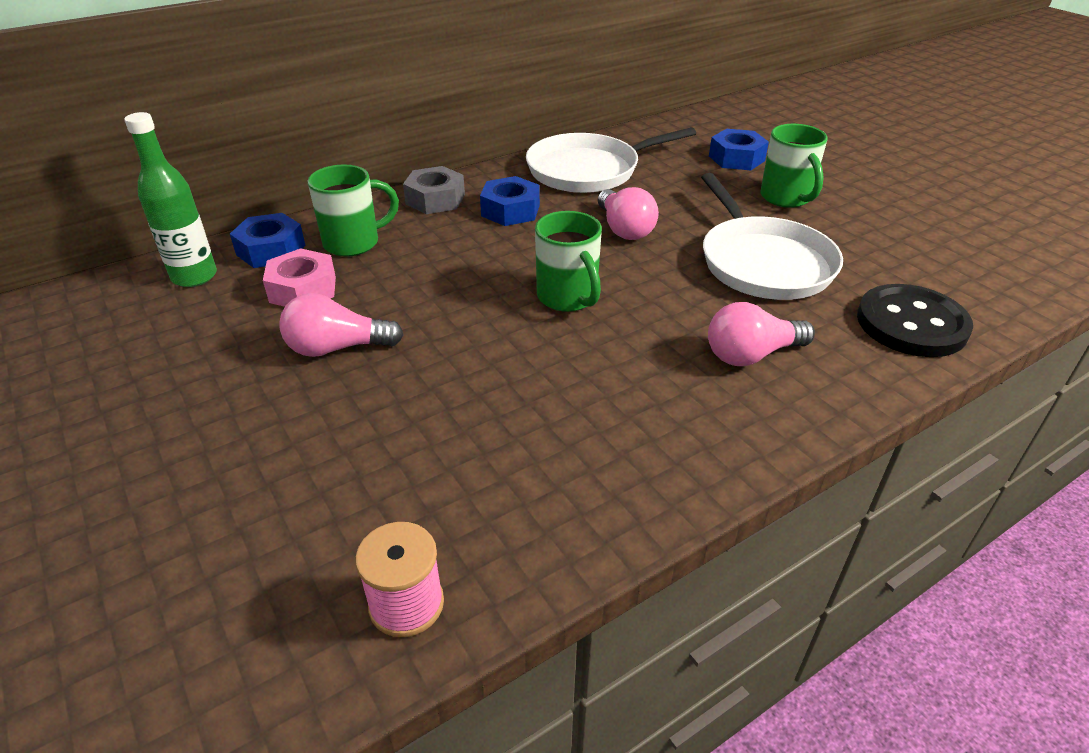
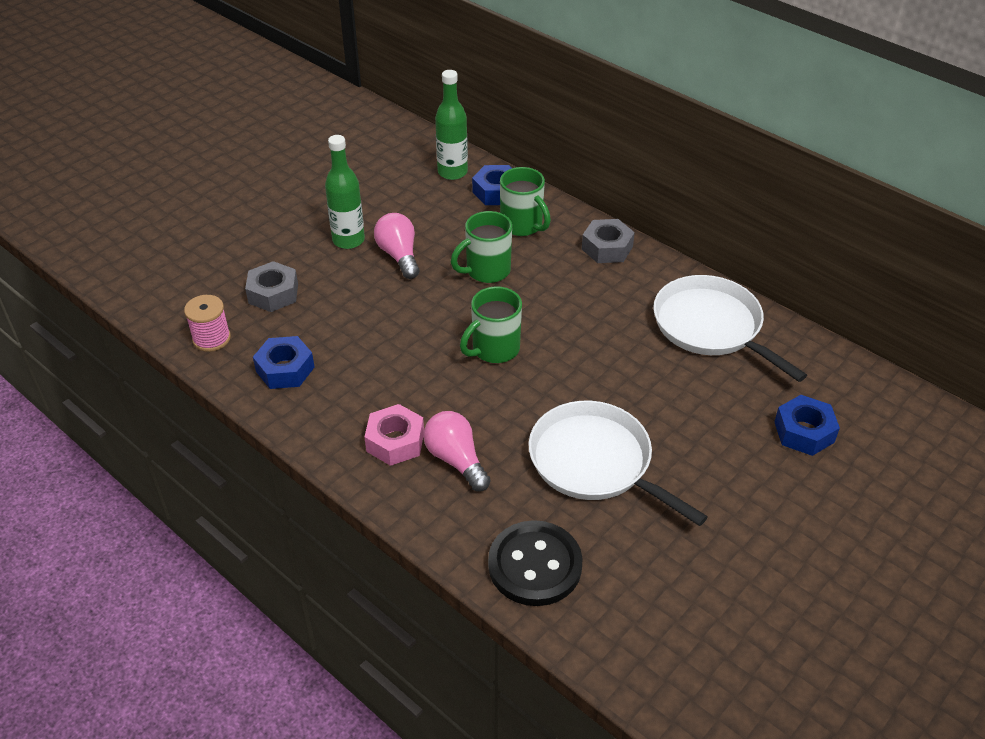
camera: 75 degrees right, 5 degrees up
(261, 393) = (348, 240): none -> green bottle
(303, 289) = (456, 221): pink nut -> pink nut (395, 441)
(332, 500) = (273, 293): none -> grey nut
(510, 210) = (610, 293): blue nut -> blue nut (285, 369)
(624, 229) = (612, 366): pink light bulb -> none
(763, 263) = (595, 462): white pan -> white pan turned 75 degrees clockwise
(786, 198) = (731, 476): green mug -> green mug (486, 271)

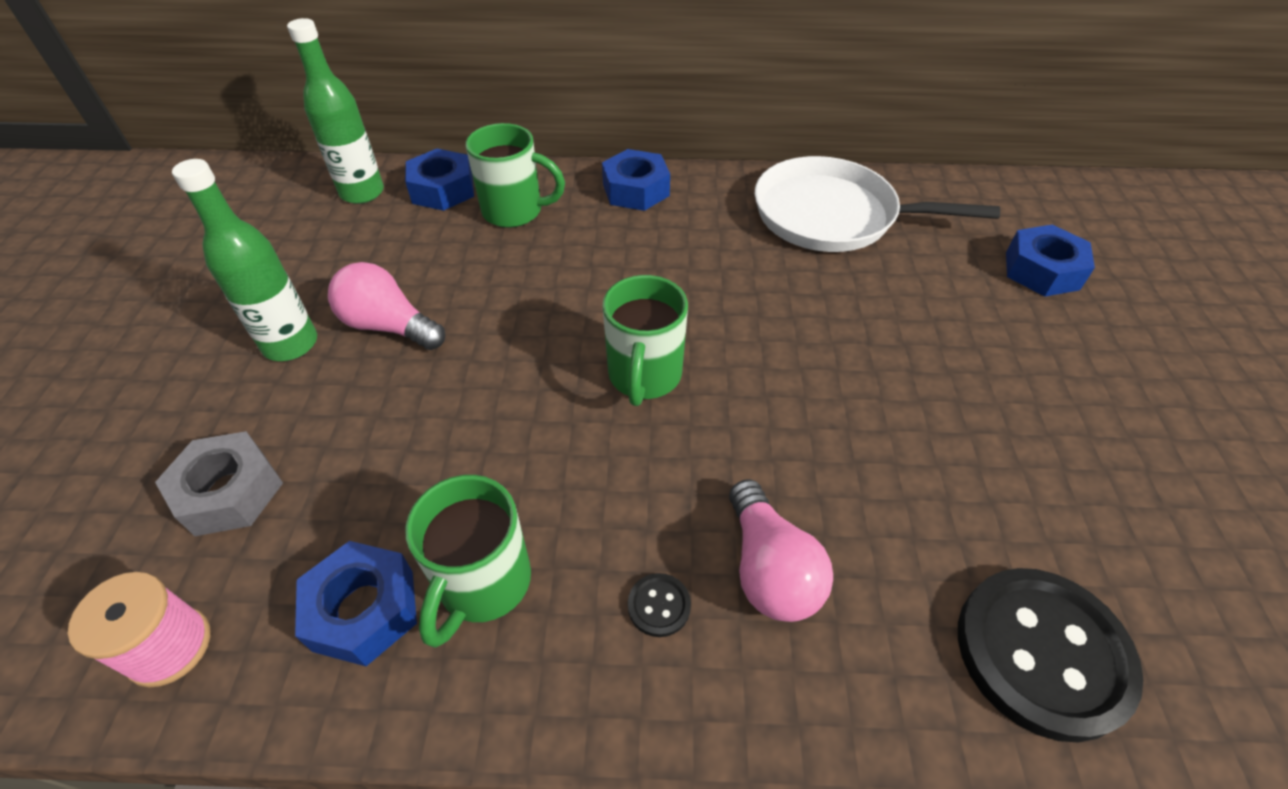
camera: 40 degrees left, 5 degrees up
(395, 441) = (659, 606): pink nut -> black button
(456, 460) = (769, 569): pink light bulb -> pink light bulb turned 120 degrees counterclockwise
(486, 271) = (528, 285): green mug -> green mug (483, 584)
(595, 462) = (921, 444): white pan -> none
(607, 248) = (636, 190): grey nut -> blue nut

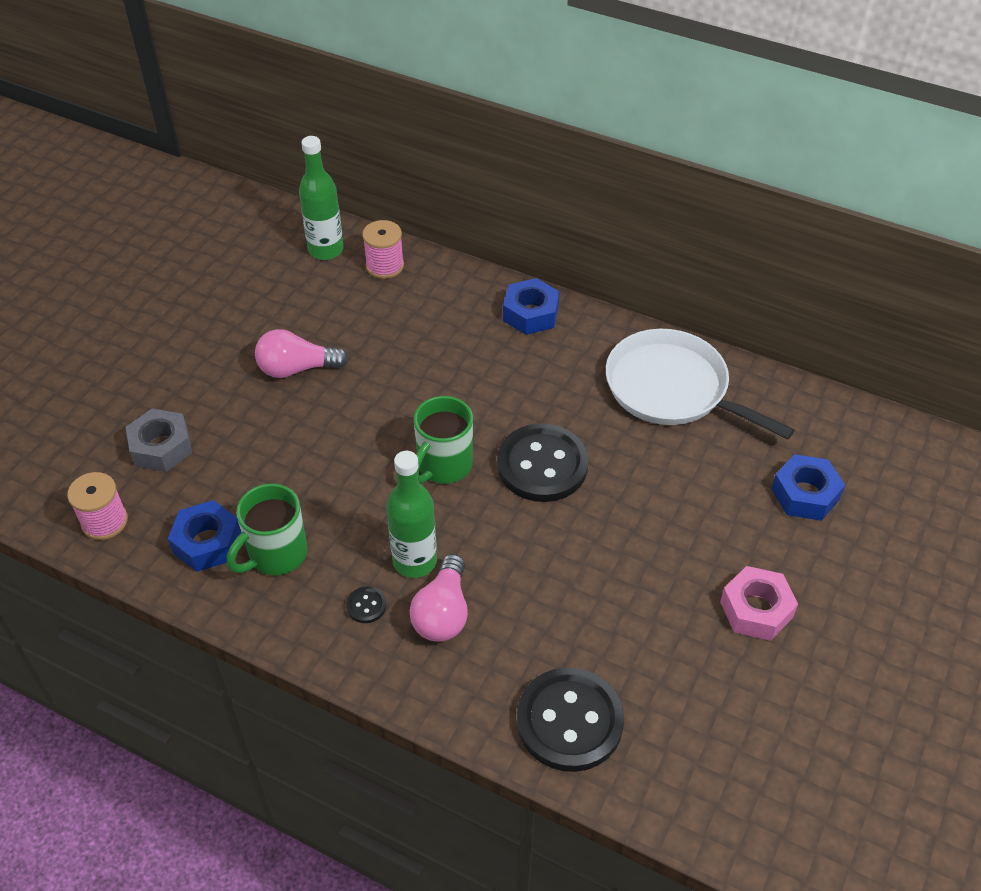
camera: 25 degrees right, 0 degrees up
(290, 344) = (230, 360): green bottle -> green bottle (415, 561)
(389, 326) = (296, 368): pink light bulb -> pink light bulb turned 60 degrees counterclockwise
(442, 190) = (385, 266): blue nut -> pink spool
(515, 212) = (428, 303): green mug -> none
(758, 335) = (542, 465): none -> black button
(1110, 407) = (756, 609): none -> pink nut

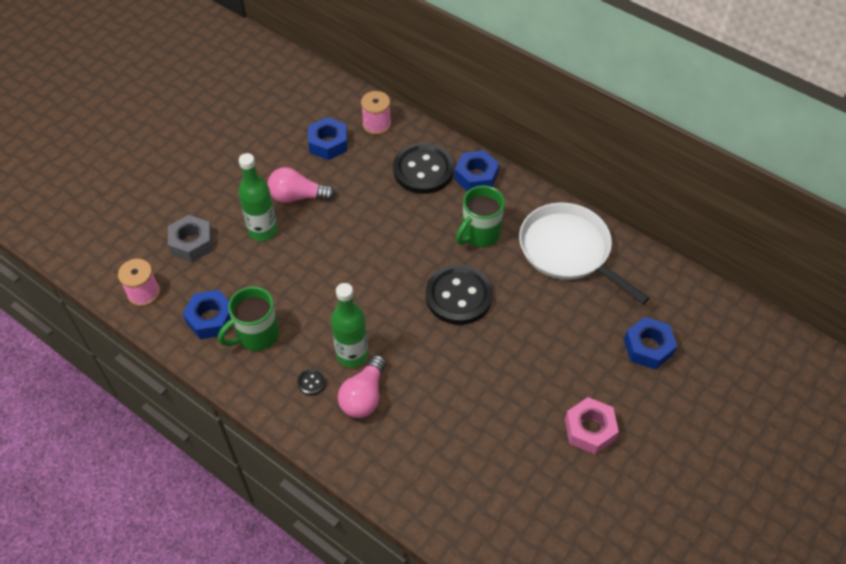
camera: 10 degrees right, 5 degrees up
(325, 297) = (328, 143): none -> blue nut
(326, 250) = (336, 106): green bottle -> green bottle (263, 231)
(443, 466) = (387, 286): green mug -> green mug (479, 234)
(569, 721) = (436, 489): black button -> black button (423, 170)

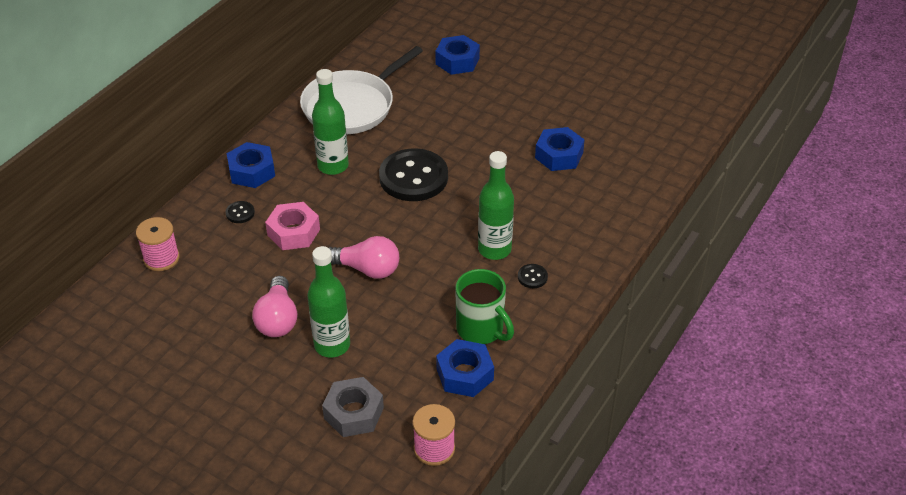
camera: 95 degrees left, 10 degrees down
(328, 143) = (190, 300): blue nut -> blue nut (559, 155)
(364, 396) = (540, 236): pink light bulb -> pink light bulb (367, 269)
(423, 170) = (240, 213): black button -> black button, size x0.40
(479, 234) = (333, 166): green mug -> green bottle
(589, 429) = (545, 94): pink nut -> pink nut (293, 232)

